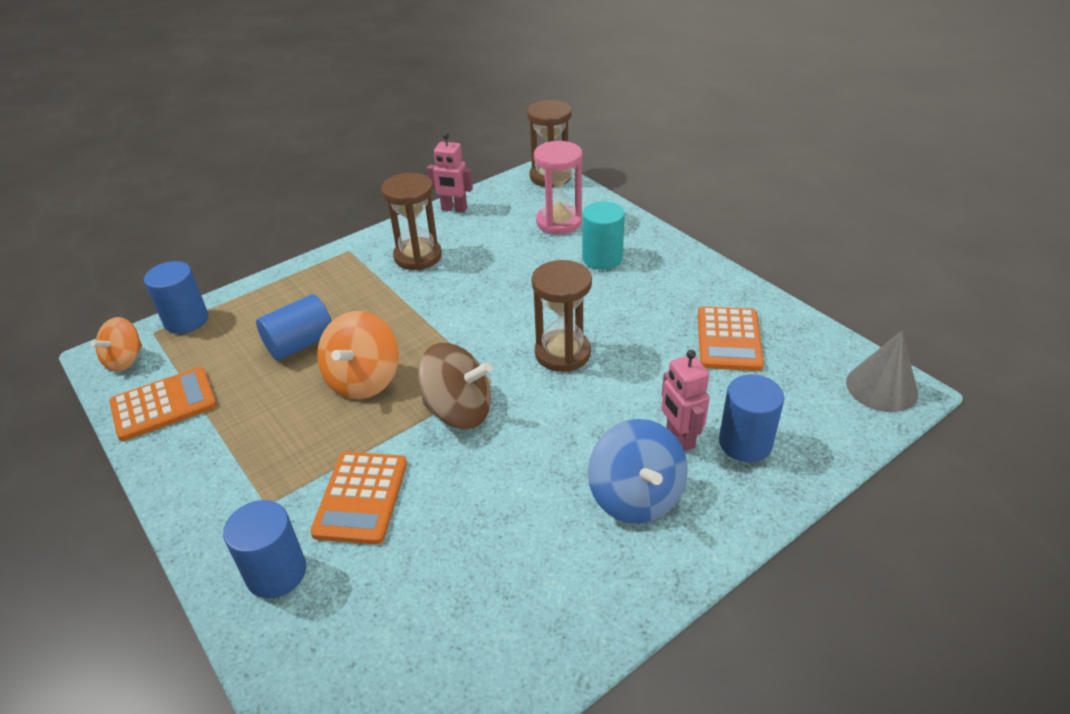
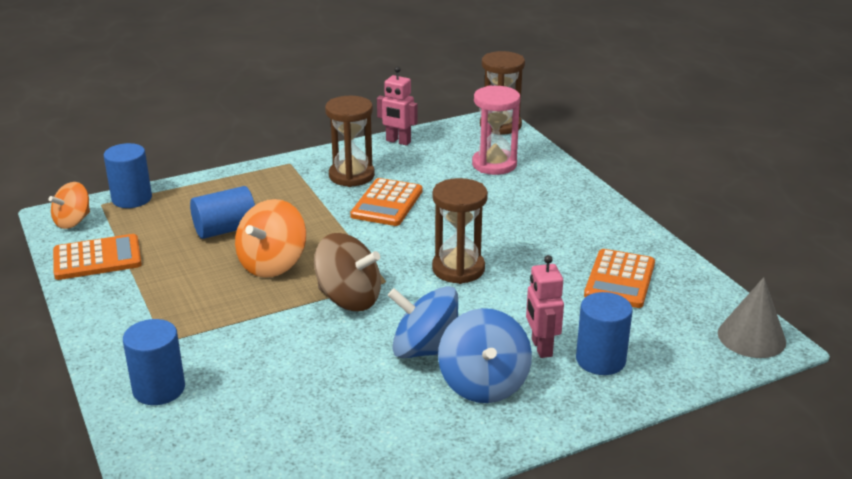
camera: 10 degrees right, 10 degrees down
(361, 498) = (244, 349): orange calculator -> orange calculator (387, 203)
(560, 463) = (425, 350): none -> blue spinning top
(602, 258) = (524, 199): turquoise cylinder -> none

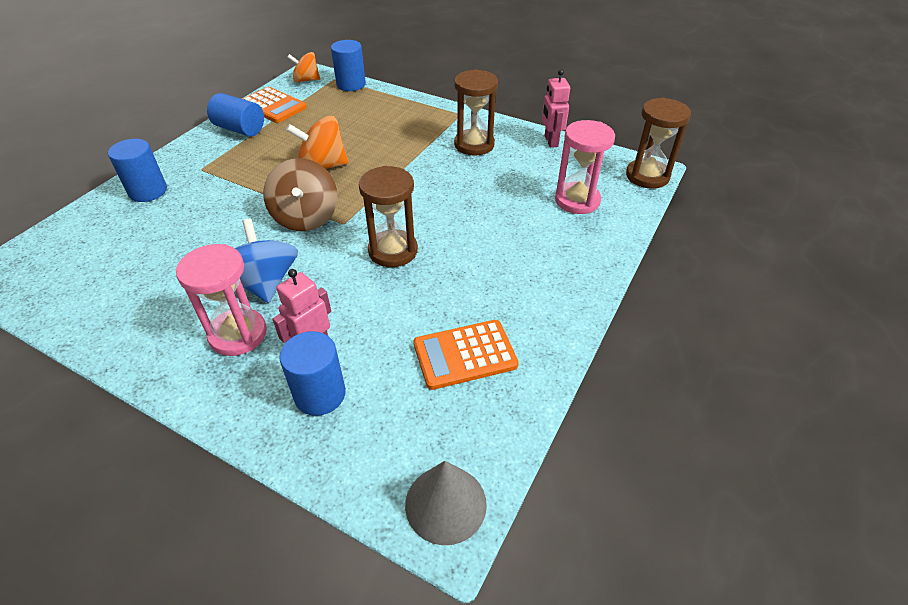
camera: 55 degrees right, 15 degrees up
(225, 229) = (348, 130): blue cylinder -> blue cylinder (240, 129)
(387, 203) = (453, 176): orange calculator -> none
(483, 384) = (238, 334): blue spinning top -> pink hourglass

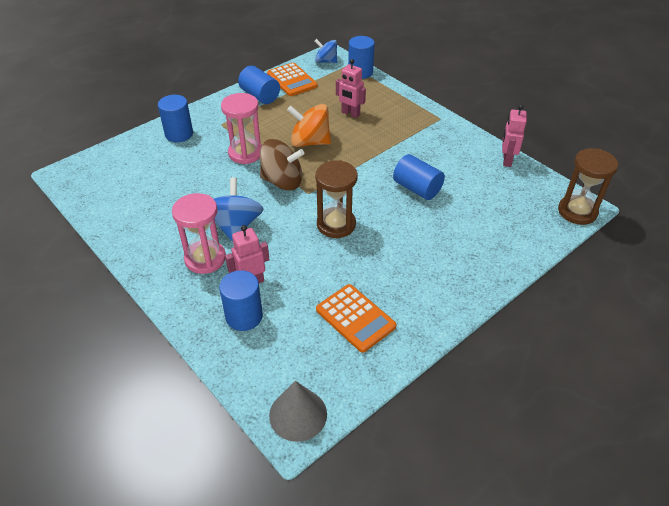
camera: 20 degrees right, 0 degrees up
(306, 80) = (326, 61): orange spinning top -> blue spinning top
(306, 217) = (282, 181): brown spinning top -> brown spinning top turned 90 degrees counterclockwise
(358, 128) = (350, 114): none -> pink robot
(465, 355) = (355, 318): orange calculator -> orange calculator turned 135 degrees counterclockwise
(469, 190) = (417, 188): none -> blue cylinder
(474, 145) = (439, 149): brown hourglass -> none
(577, 200) = (503, 219): pink hourglass -> pink hourglass (245, 153)

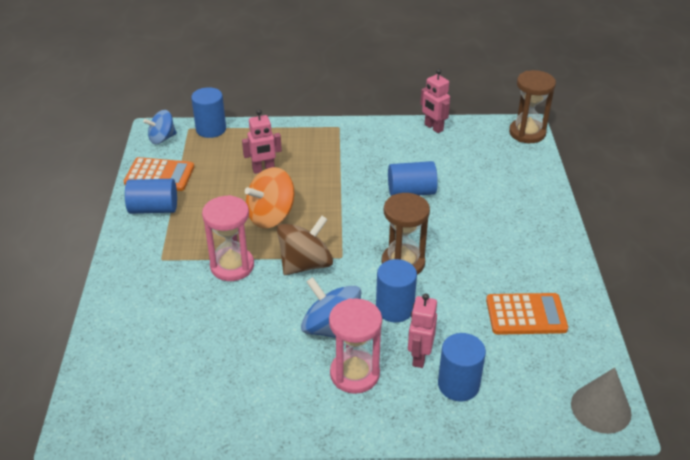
camera: 50 degrees left, 5 degrees down
(179, 134) = (135, 298): blue cylinder -> blue cylinder (395, 308)

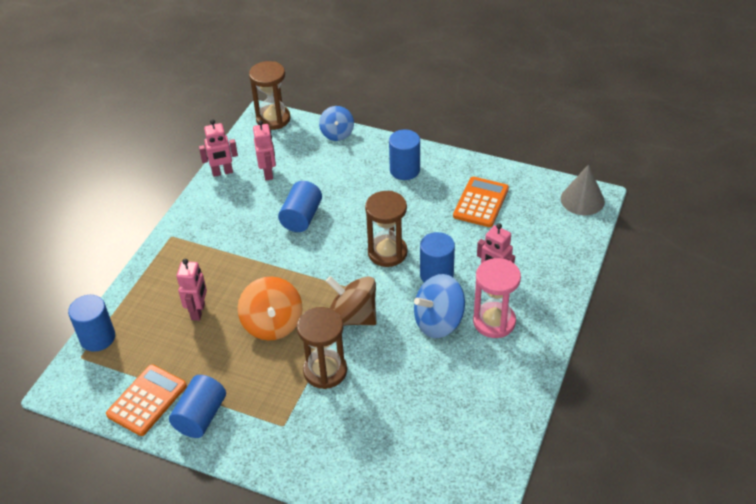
camera: 65 degrees left, 5 degrees up
(162, 138) = (82, 385): blue spinning top -> blue spinning top (337, 134)
(232, 266) = (325, 371): pink hourglass -> brown hourglass
(305, 264) = (352, 317): brown spinning top -> brown spinning top turned 45 degrees counterclockwise
(453, 153) = (268, 173): none -> pink robot
(458, 385) = (531, 265): blue cylinder -> blue cylinder (404, 170)

